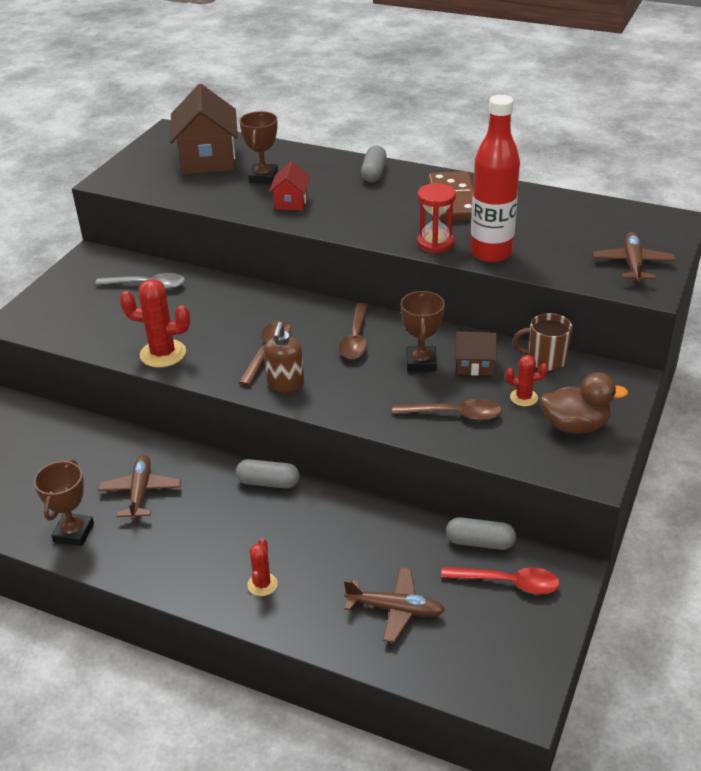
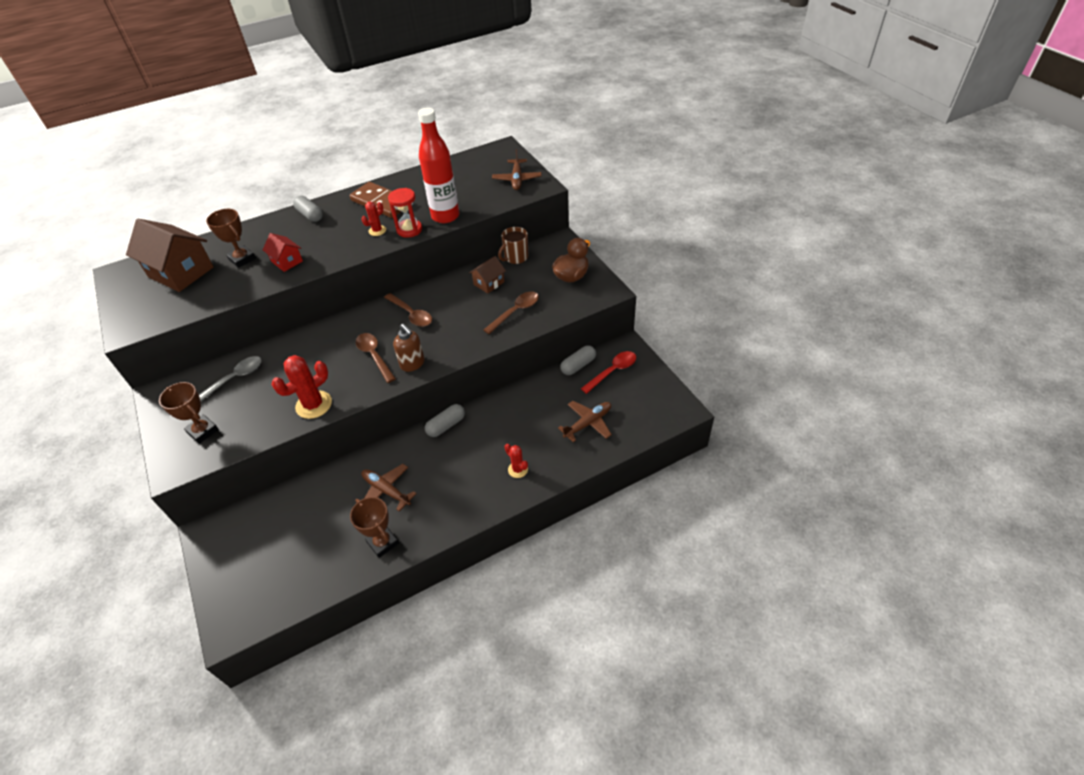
camera: 50 degrees left, 10 degrees up
(421, 362) = (462, 301): brown trophy -> brown trophy (203, 431)
(523, 397) = (533, 281): red cactus -> red cactus (377, 230)
(632, 264) = (517, 179): brown plane -> brown plane turned 135 degrees counterclockwise

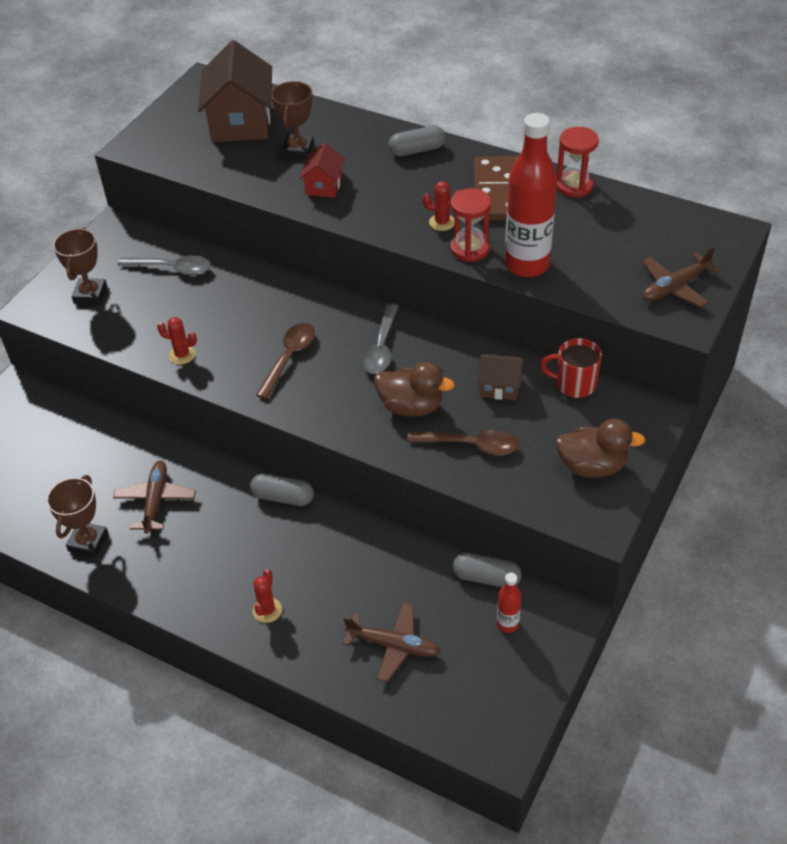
camera: 55 degrees right, 0 degrees up
(310, 215) = (417, 150): grey capsule -> grey capsule turned 60 degrees clockwise
(314, 405) = (182, 355): red cactus -> red cactus, size x0.56
(411, 176) = (574, 186): none -> red hourglass
(411, 314) = (381, 347): brown spoon -> grey spoon
(412, 364) = (303, 399): brown soap dispenser -> none
(466, 322) = (411, 406): none -> brown duck
(515, 257) = (574, 384): brown mug -> red mug
(612, 371) = (507, 624): red spoon -> red bottle

